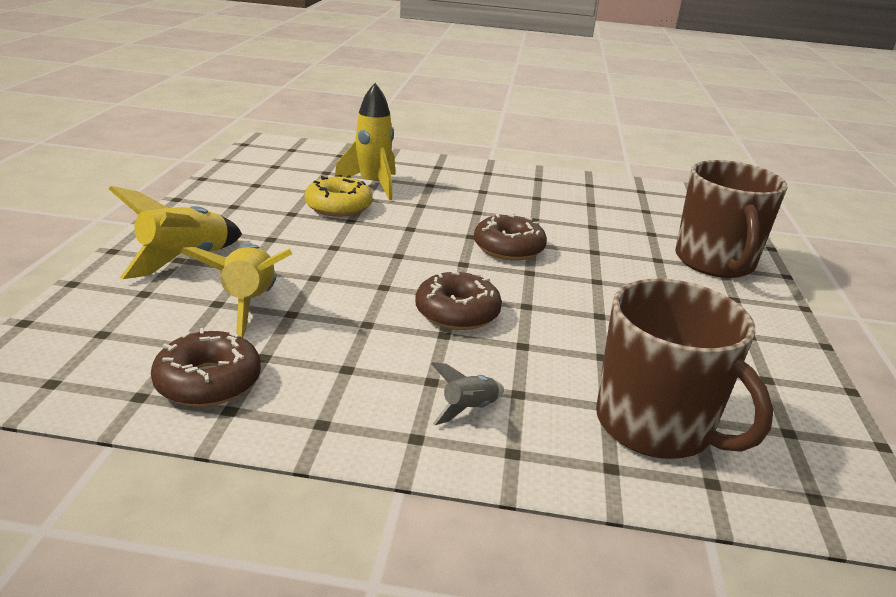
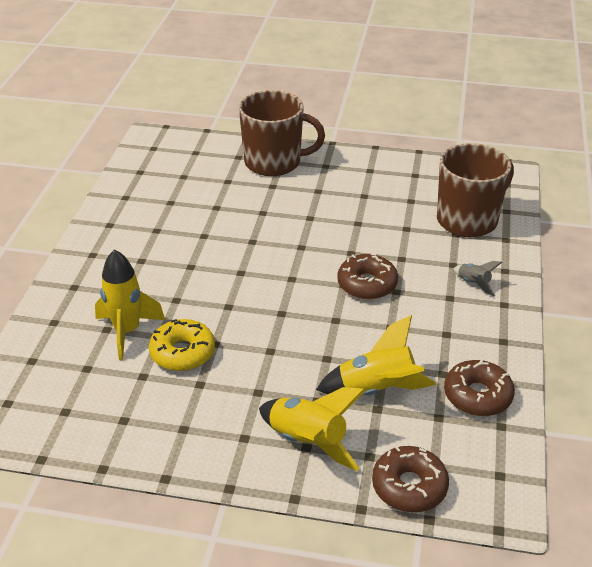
camera: 85 degrees left, 10 degrees up
(508, 248) = (262, 254): brown donut -> brown donut (409, 486)

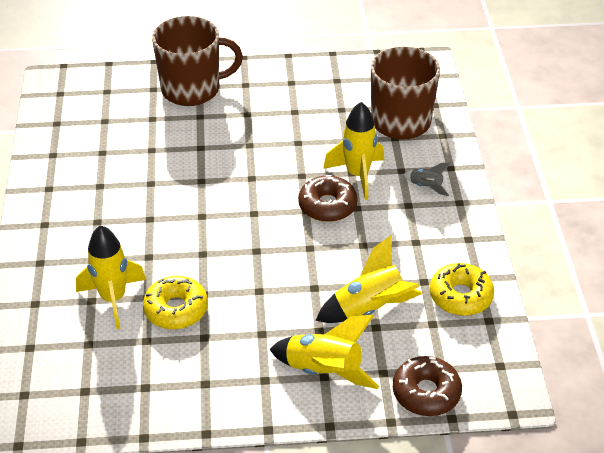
camera: 15 degrees left, 5 degrees up
(407, 261) = (357, 175): none -> yellow rocket
(477, 395) = (460, 296): brown donut -> yellow donut

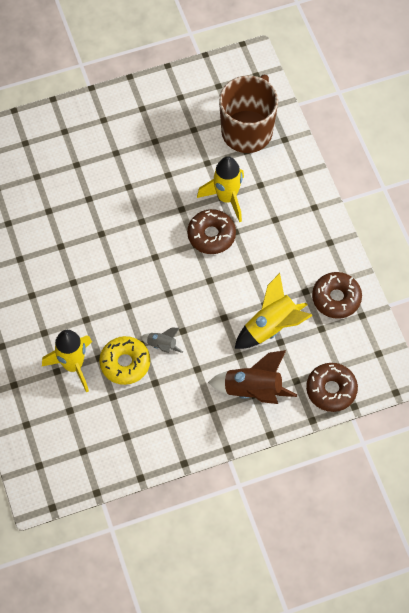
camera: 15 degrees left, 20 degrees up
(192, 89) = (59, 135): brown mug -> none
(324, 371) = (253, 390): yellow rocket -> brown rocket
(426, 187) = (284, 197): grey rocket -> grey rocket (162, 345)
(460, 296) = (336, 298): yellow donut -> brown donut

